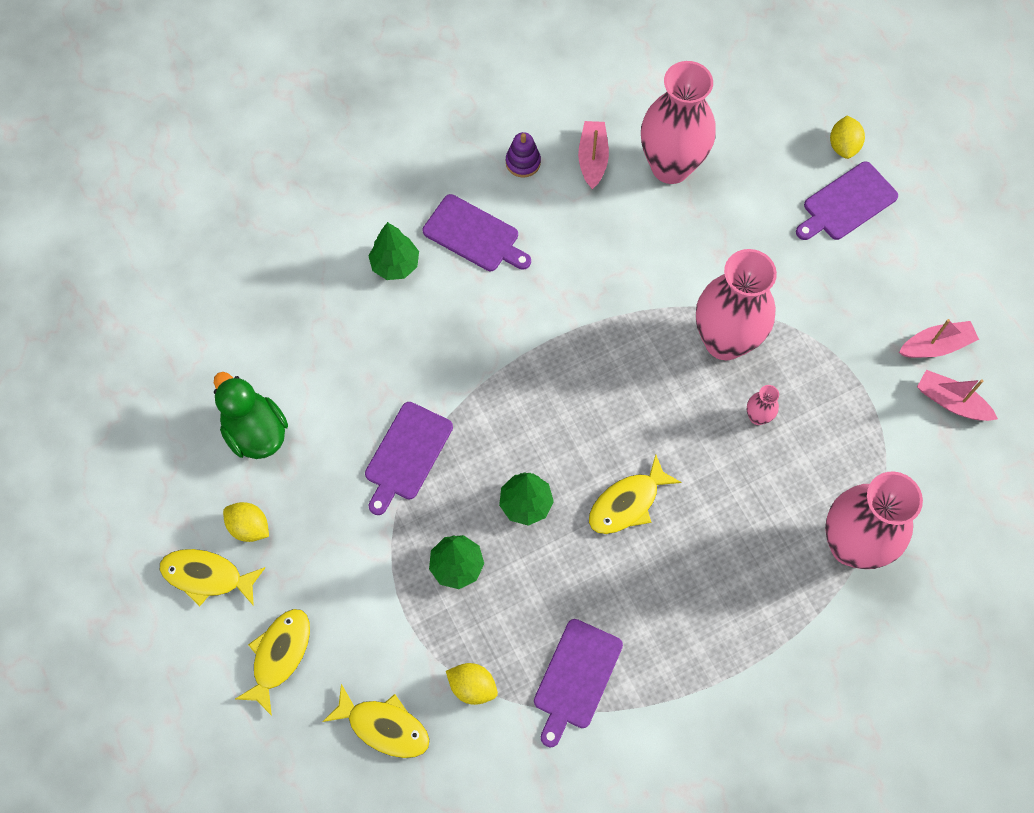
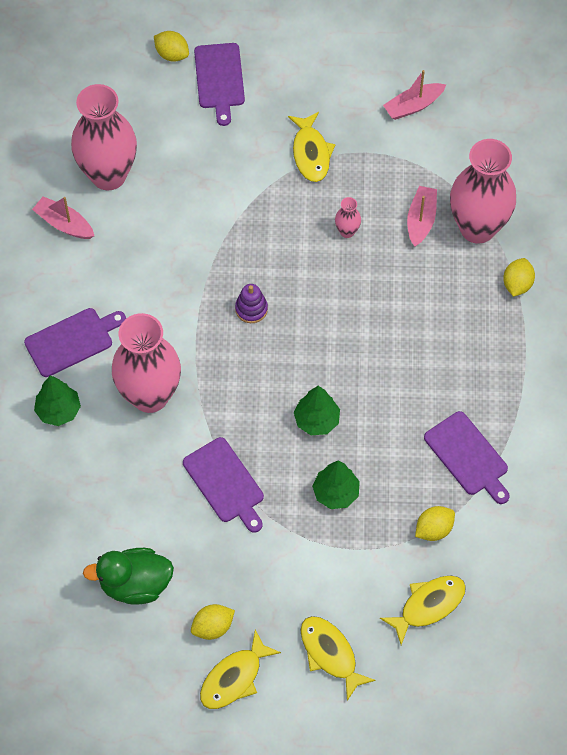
camera: 60 degrees left, 5 degrees down
(523, 162) = (32, 273): purple stacking toy -> purple stacking toy (251, 309)
(627, 503) = (359, 352): yellow fish -> yellow fish (311, 153)
(725, 341) = (275, 219): pink vase -> pink vase (150, 396)
(811, 622) = (517, 284): none -> yellow lemon
(936, 345) = (366, 90): pink boat -> pink boat (421, 220)

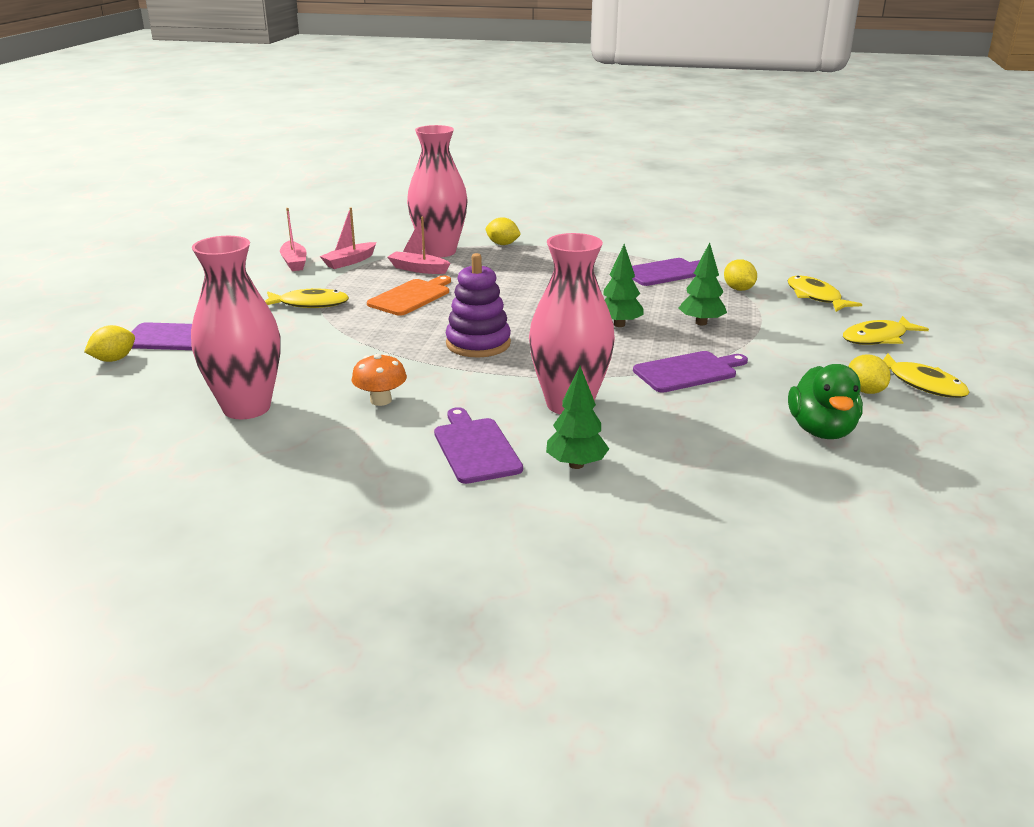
camera: 80 degrees left, 35 degrees down
(64, 224) = (296, 442): pink boat -> pink boat (349, 261)
(135, 261) = (381, 400): none -> orange mushroom
(251, 309) = (478, 344): purple stacking toy -> purple stacking toy, size x1.80
(347, 231) = (411, 296): pink vase -> orange cutting board

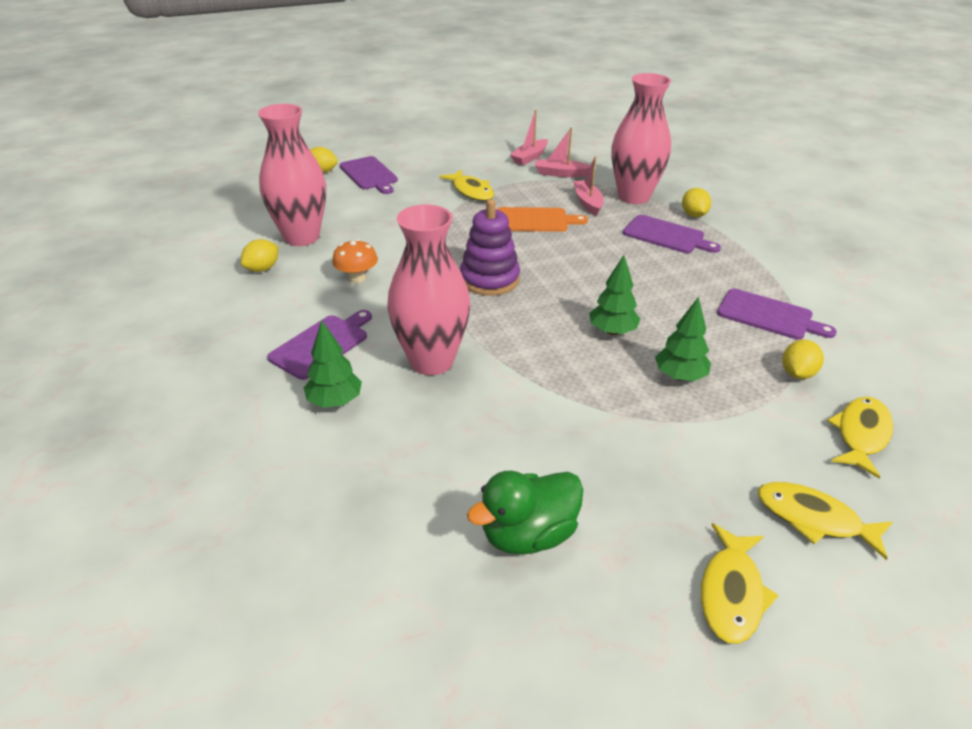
camera: 55 degrees right, 10 degrees up
(688, 371) = (562, 404): purple cutting board -> purple cutting board (667, 235)
(865, 391) = (658, 545): yellow lemon -> yellow lemon (262, 269)

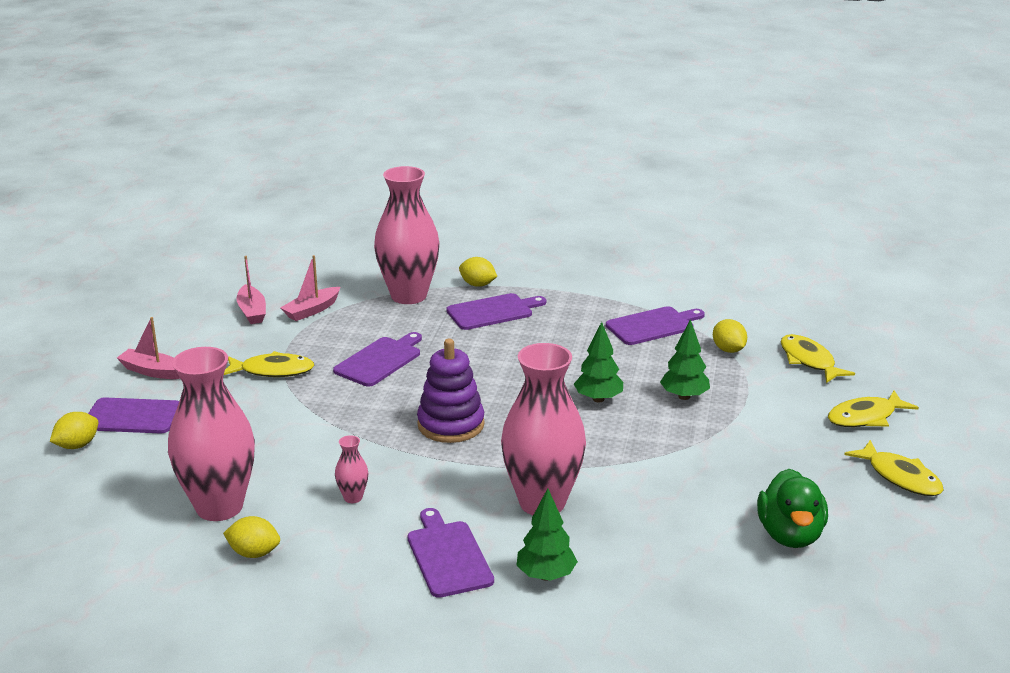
camera: 55 degrees left, 10 degrees down
(262, 269) = (254, 553): yellow lemon -> yellow lemon turned 60 degrees counterclockwise
(357, 278) = (353, 497): orange mushroom -> pink vase
(535, 220) = (380, 360): orange cutting board -> purple cutting board
(587, 202) = (386, 321): pink boat -> pink boat (153, 371)

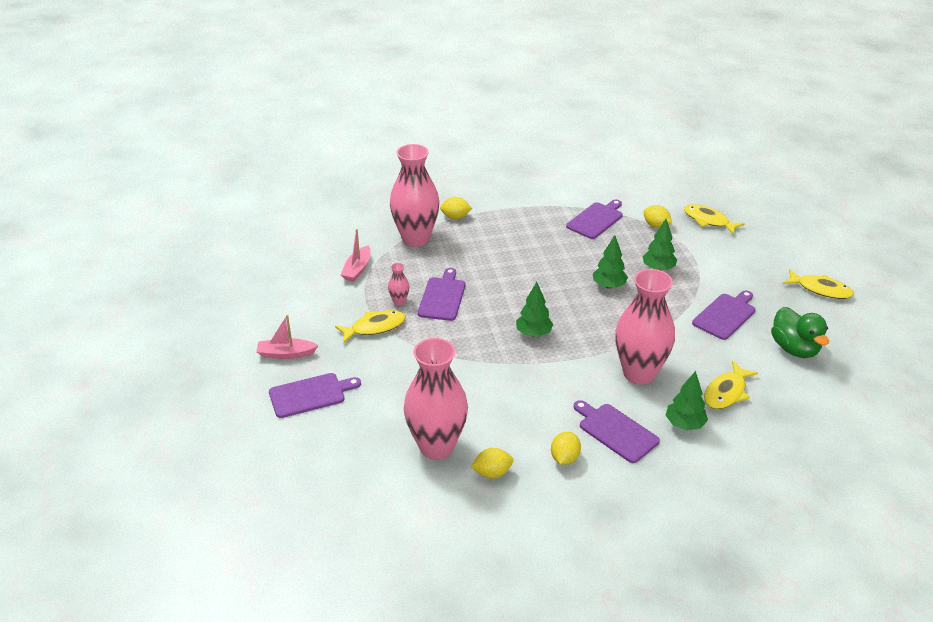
camera: 25 degrees left, 10 degrees up
(77, 445) = (287, 432): yellow lemon -> yellow lemon (564, 458)
(252, 312) = (314, 282): pink boat -> none
(353, 497) = (519, 409): pink vase -> pink vase (399, 301)
(451, 424) = (533, 333): purple stacking toy -> green tree
(493, 311) = (484, 236): purple cutting board -> purple cutting board (725, 315)
(865, 417) = (771, 253): yellow fish -> yellow fish (726, 392)

